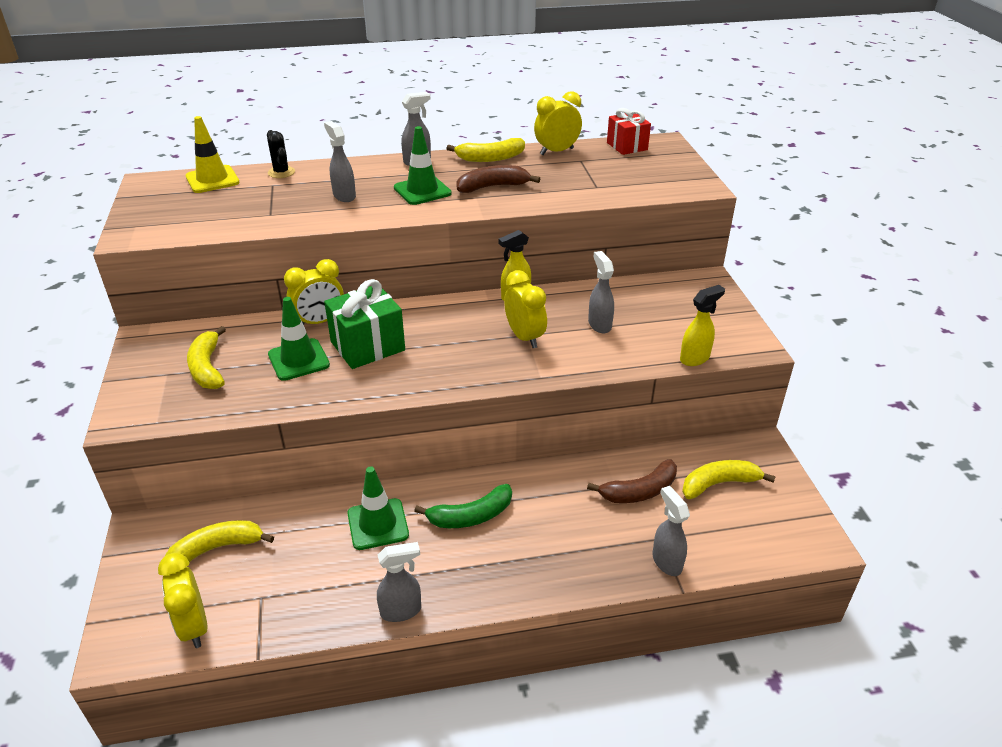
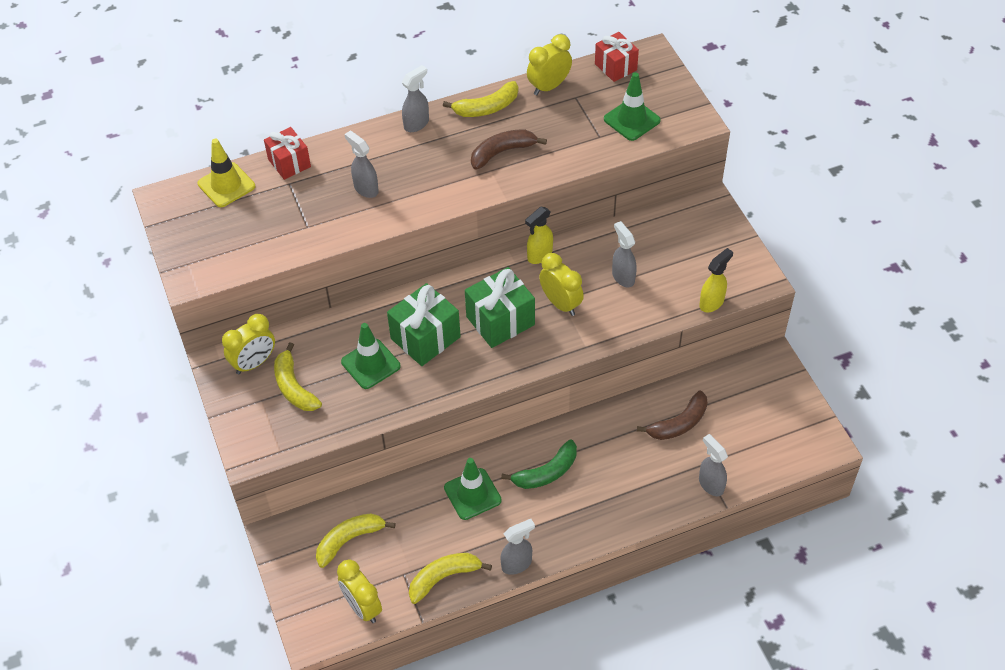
camera: 10 degrees left, 15 degrees up
(281, 172) = (289, 163): black cactus -> red gift
(319, 322) = (371, 317): yellow clock -> yellow clock (254, 363)
(422, 191) = (437, 169): green traffic cone -> green traffic cone (631, 120)
(454, 343) = (500, 321): none -> green gift
(719, 484) = (742, 404): yellow banana -> yellow banana (443, 578)

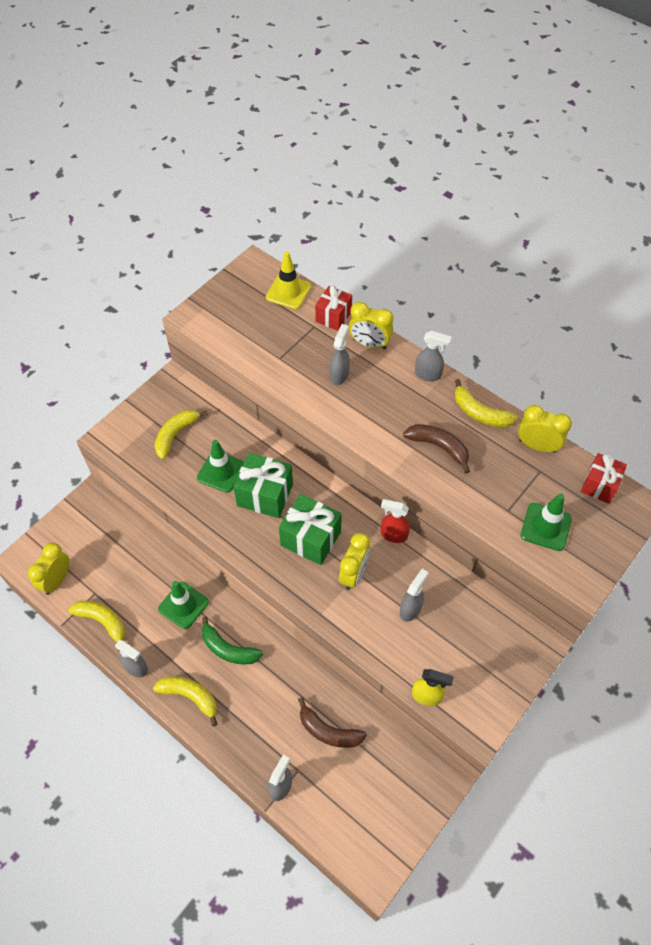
camera: 60 degrees right, 5 degrees up
(254, 363) = (183, 401): yellow clock -> yellow clock (369, 344)
(349, 540) = (107, 544): yellow banana -> yellow banana (190, 696)
(539, 255) = (393, 535): yellow spray bottle -> red spray bottle

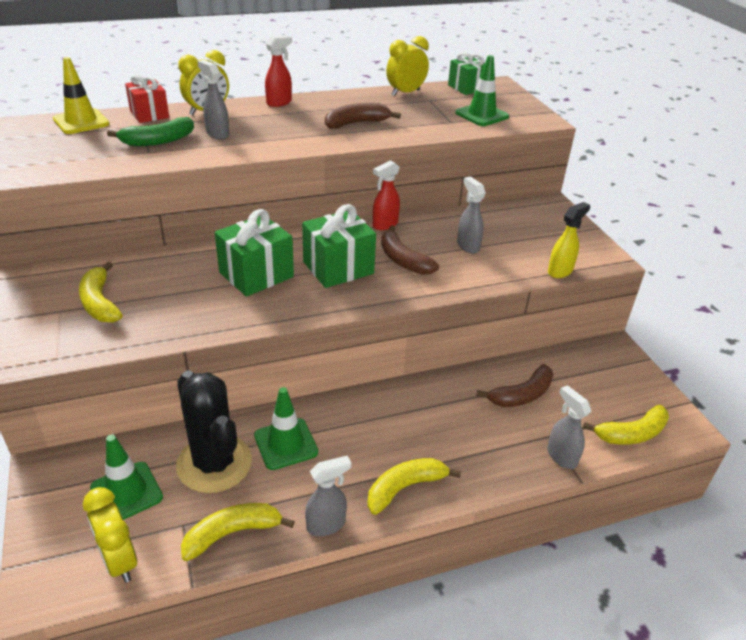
camera: 60 degrees left, 20 degrees down
(144, 577) = (214, 463): none -> black cactus
(221, 472) = (191, 290): green traffic cone -> green traffic cone (126, 492)
(228, 649) = (373, 429): green banana -> green banana (158, 141)
(354, 574) = (403, 260): yellow clock -> brown banana
(428, 375) = (279, 102): grey spray bottle -> red spray bottle
(480, 413) = (347, 99): yellow banana -> yellow banana (631, 434)
(599, 485) = (466, 88): red gift -> green gift

